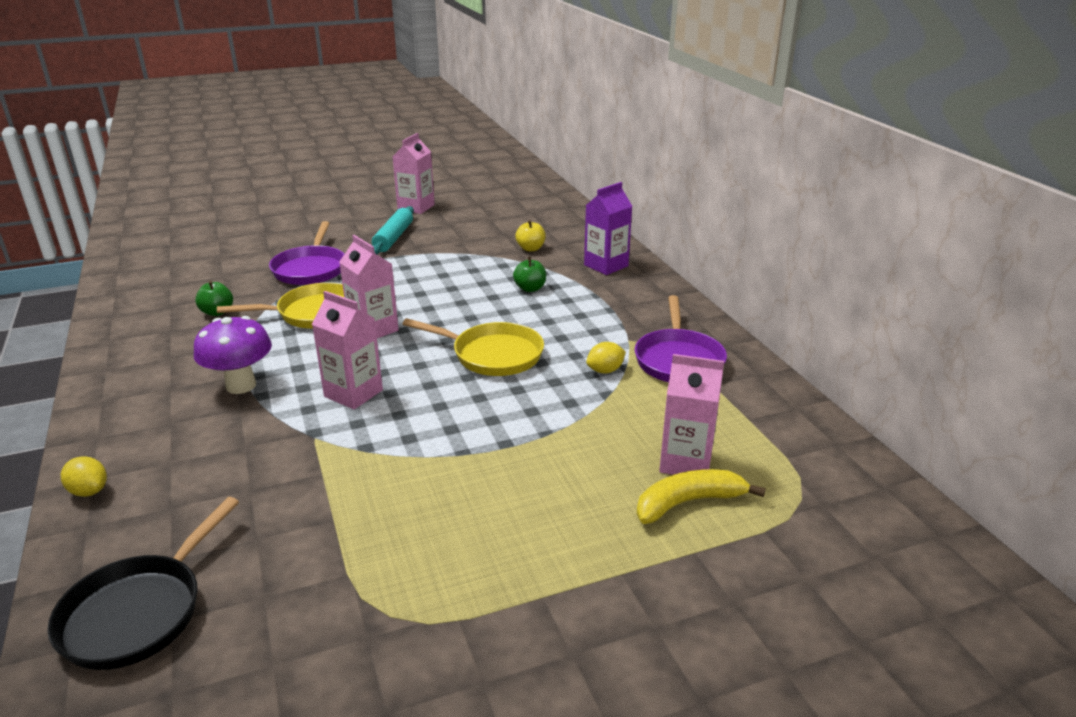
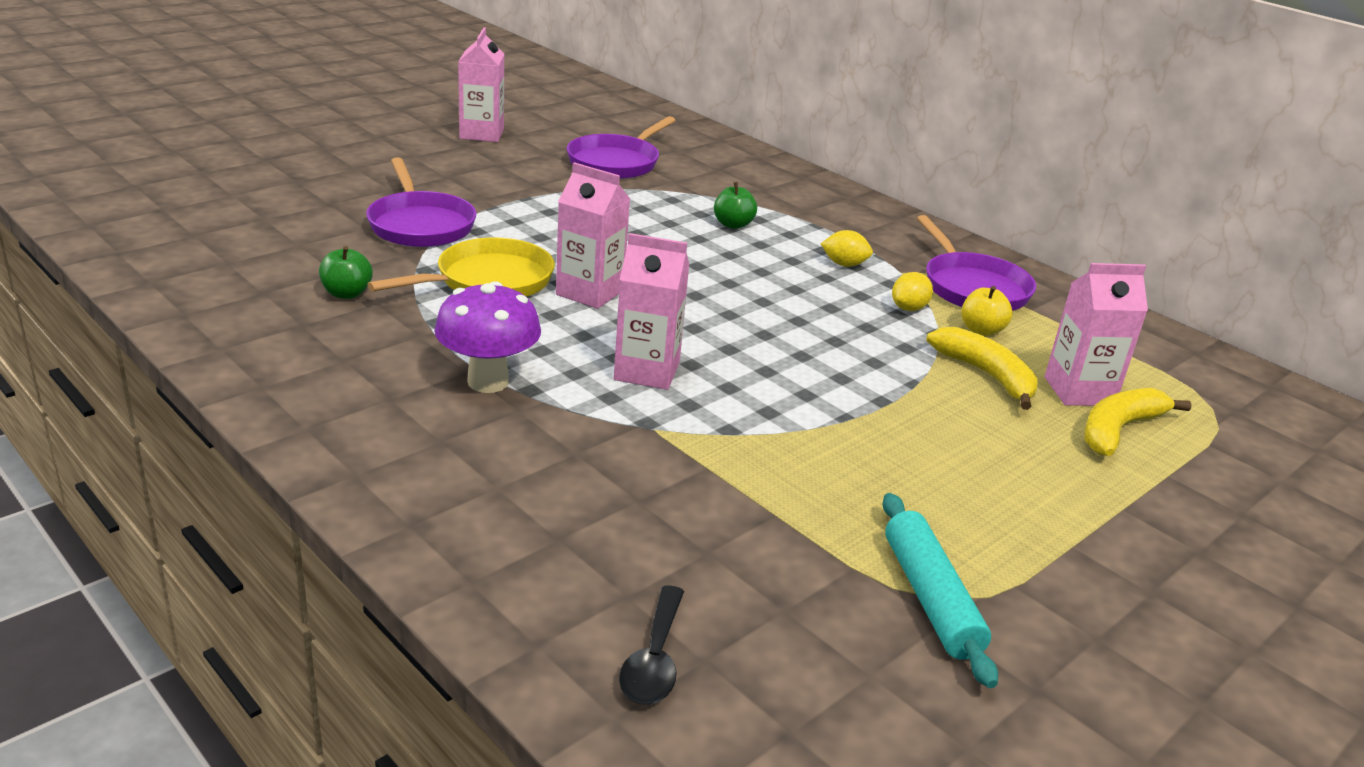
camera: 25 degrees left, 0 degrees up
(89, 491) = (423, 540): yellow lemon -> yellow lemon (844, 264)
(139, 611) = (654, 659): black pan -> black spoon
(394, 238) = (493, 175): turquoise rolling pin -> turquoise rolling pin (931, 598)
(490, 234) = (616, 162): none -> purple pan
(492, 355) = (767, 306): yellow pan -> none
(530, 248) = (685, 177): yellow apple -> yellow apple (981, 330)
(606, 265) = (794, 190): purple carton -> none
(615, 435) = (986, 375): none -> yellow banana

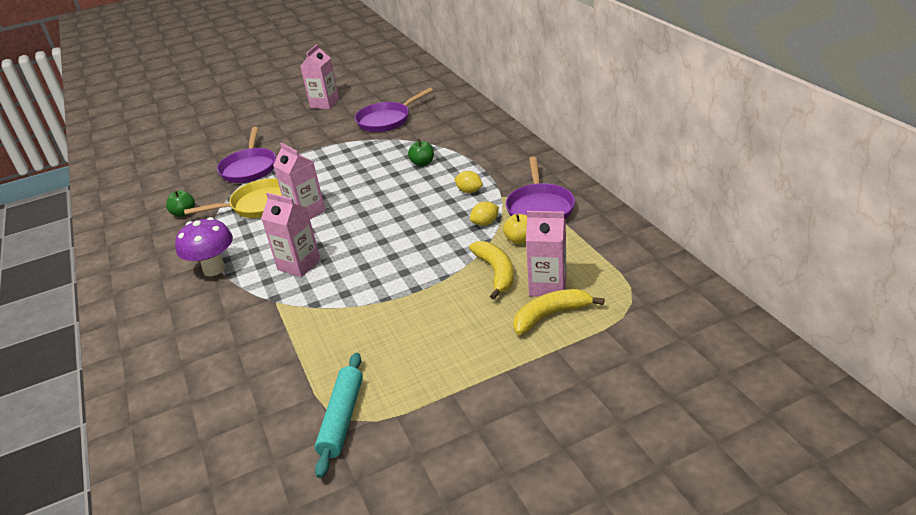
camera: 25 degrees right, 5 degrees up
(654, 659) = (176, 438): black spoon -> none

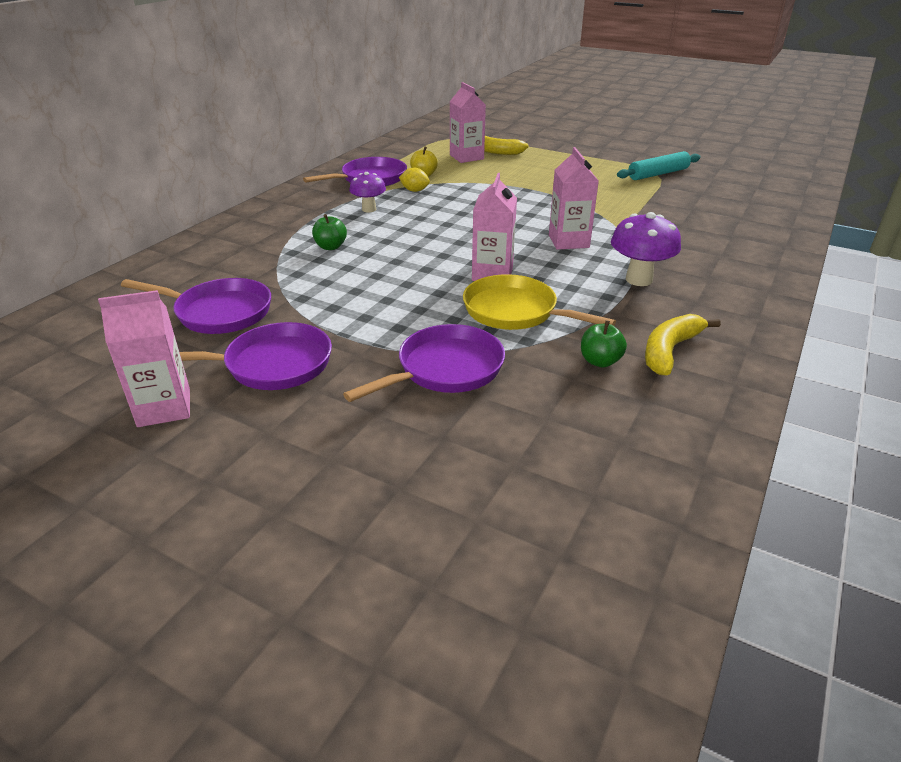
camera: 130 degrees left, 0 degrees up
(320, 128) = (271, 365): none -> purple pan
(469, 191) = (369, 209): yellow lemon -> purple mushroom
(496, 272) = (473, 172): yellow banana -> yellow banana (670, 351)

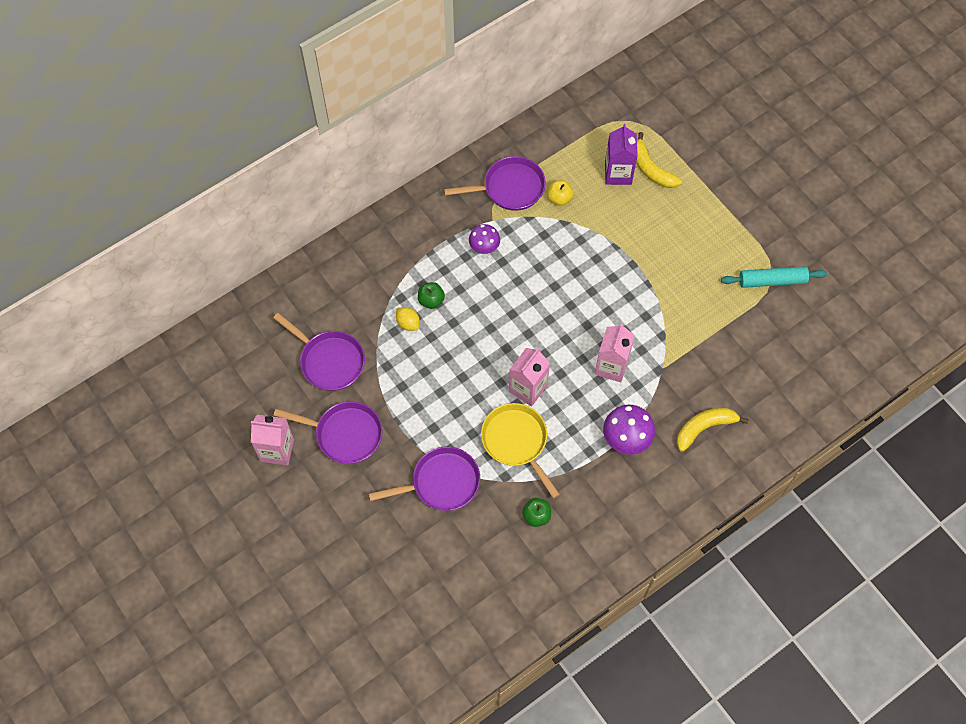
camera: 25 degrees right, 30 degrees up
(414, 190) = (537, 227): yellow lemon -> yellow lemon (408, 323)
(466, 157) = (618, 173): pink carton -> purple carton
(670, 351) = (586, 525): yellow banana -> yellow banana (704, 428)

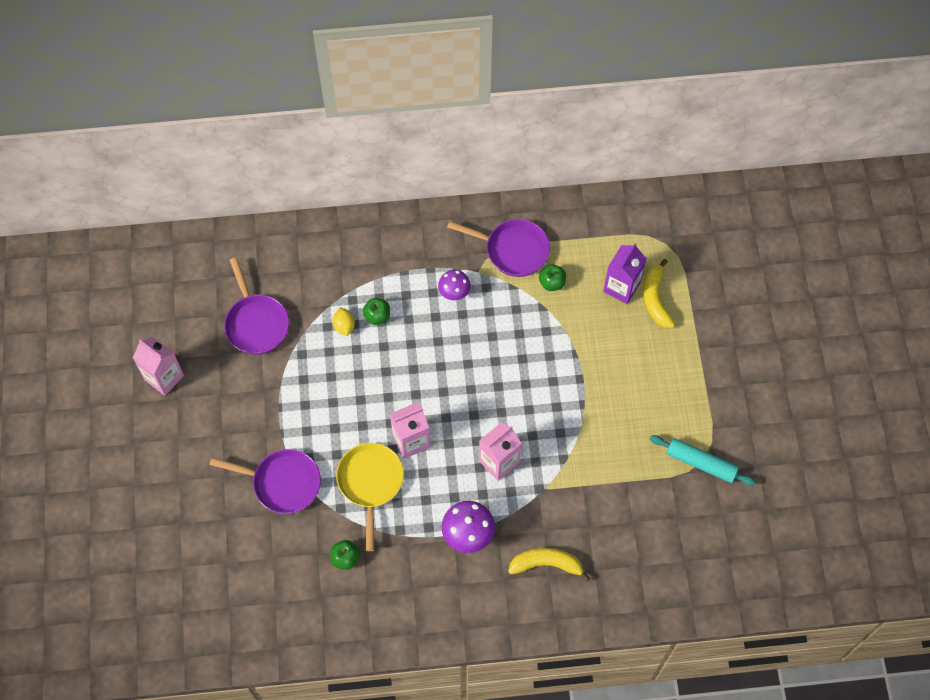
camera: 30 degrees right, 0 degrees up
(344, 434) = (228, 395): purple pan -> none
(559, 198) = (552, 283): yellow apple -> green apple

